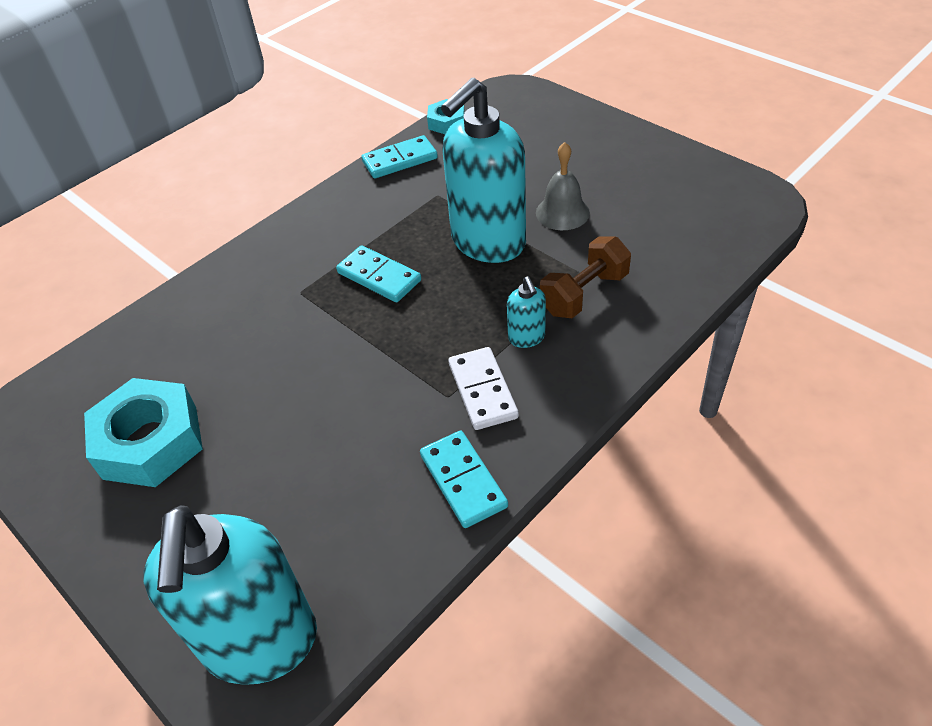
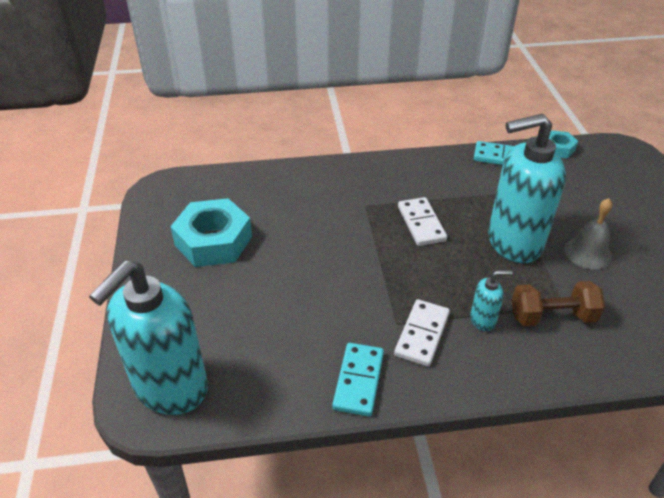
camera: 35 degrees right, 5 degrees down
(379, 277) = (421, 223): turquoise domino -> white domino
(526, 337) = (483, 320): turquoise soap dispenser -> turquoise soap dispenser turned 120 degrees counterclockwise

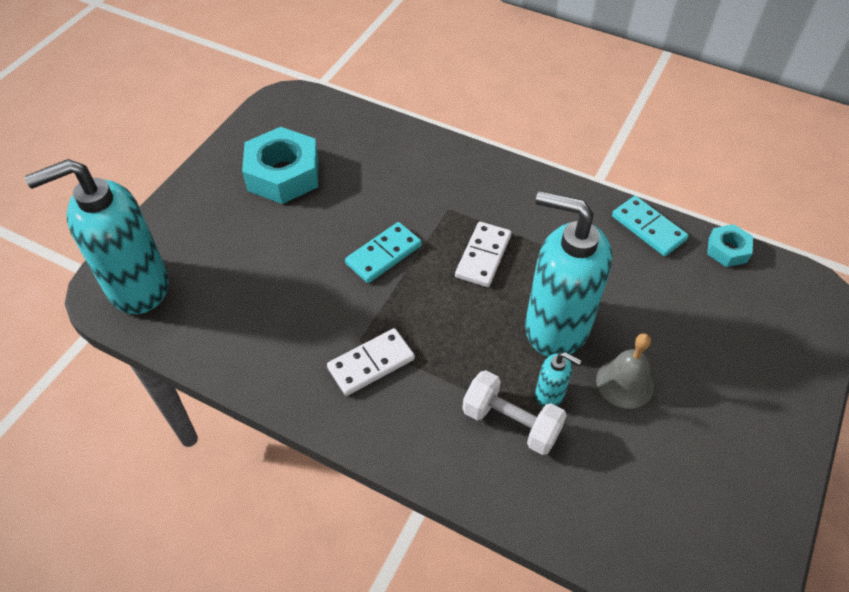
camera: 35 degrees right, 10 degrees up
(358, 381) = (277, 370): turquoise domino -> turquoise domino (383, 254)
(483, 320) = (440, 384): turquoise soap dispenser -> turquoise soap dispenser (550, 394)
(552, 316) = (511, 423): brown dumbbell -> white dumbbell

